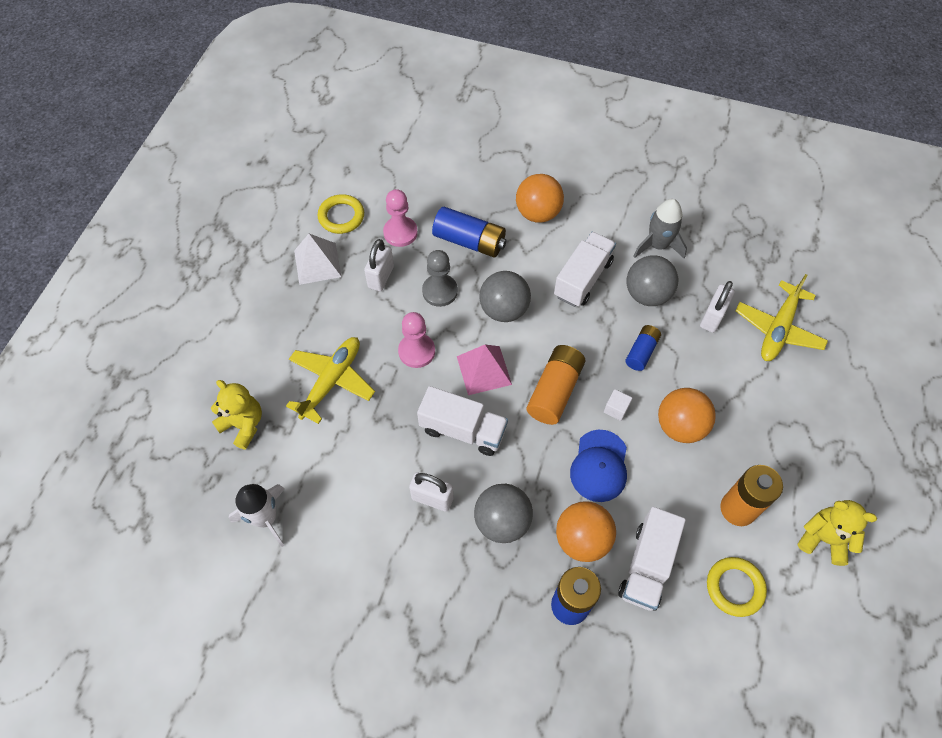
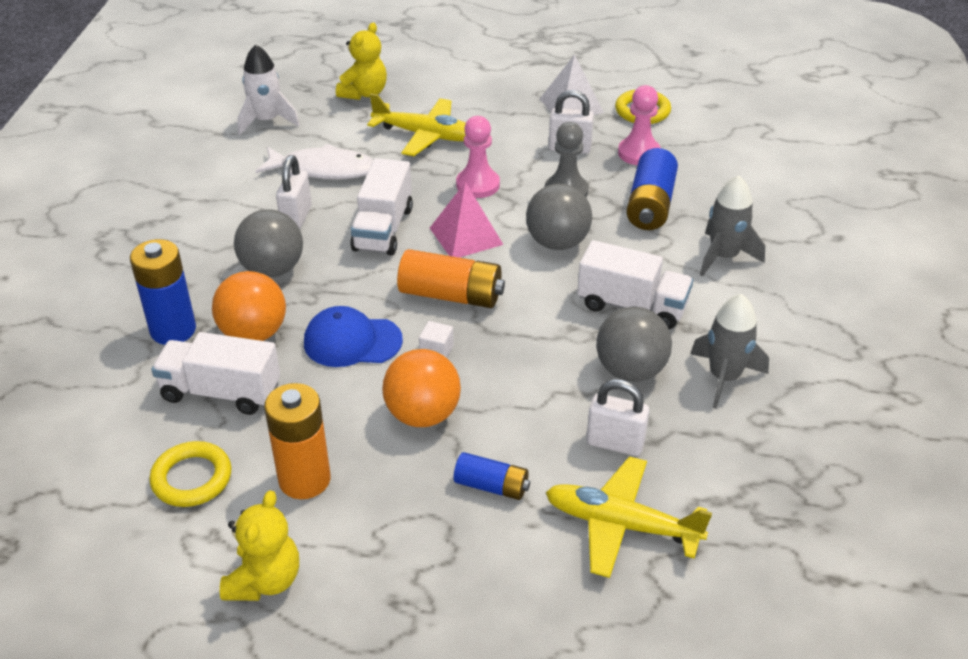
camera: 80 degrees right, 20 degrees down
(364, 471) = (323, 169): none -> white fish
(538, 213) = (724, 256): orange ball -> grey rocket
(641, 352) = (531, 370): blue battery -> blue battery (491, 486)

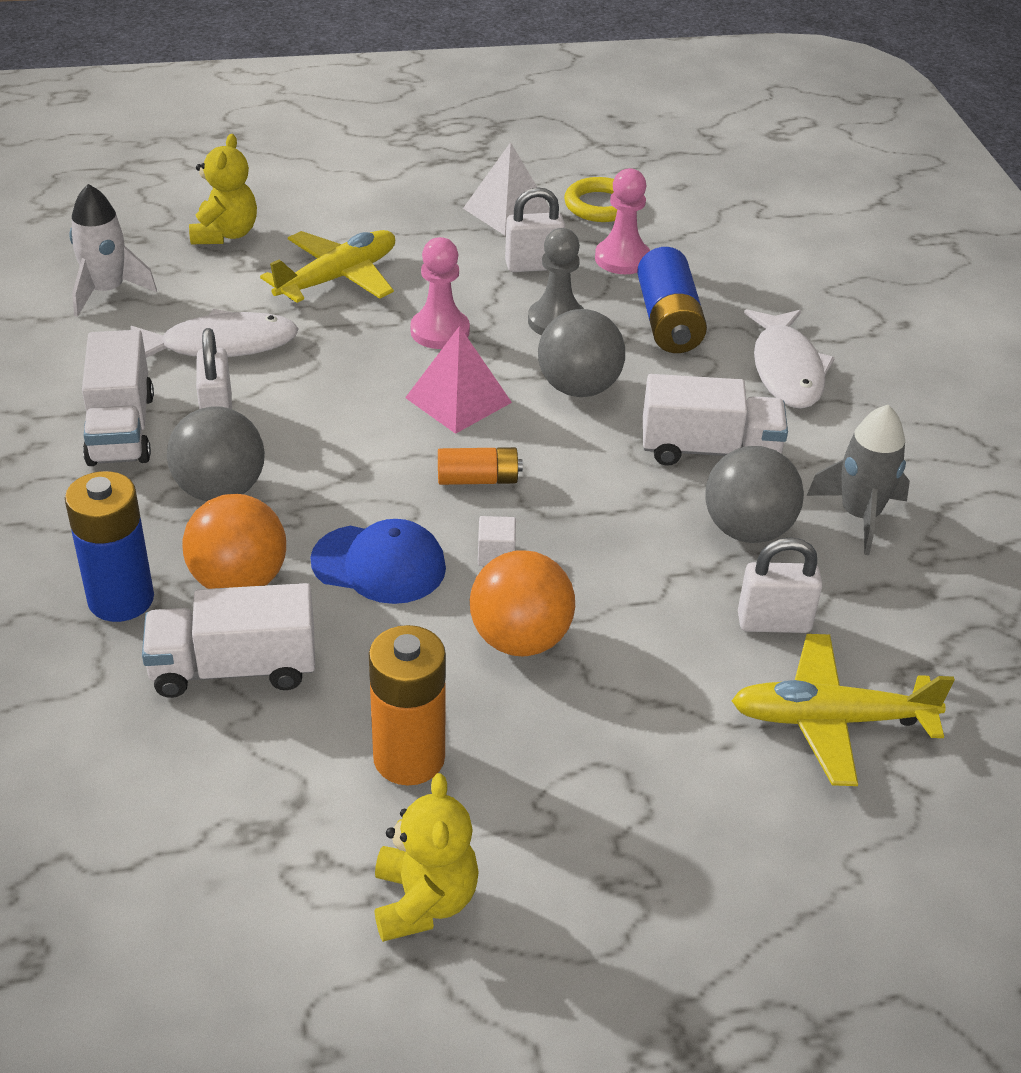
camera: 20 degrees left, 0 degrees up
(192, 478) = (253, 792): yellow ring -> none
(352, 341) = (379, 564): blue cap -> blue cap turned 150 degrees counterclockwise
(383, 229) = (344, 410): white truck -> white truck (121, 429)
(425, 135) = (338, 278): yellow plane -> yellow plane turned 45 degrees counterclockwise
(451, 295) = (478, 479): orange battery -> orange battery, size x0.61
(491, 486) = (652, 709): blue battery -> none
(724, 256) = (787, 370): grey rocket -> white fish

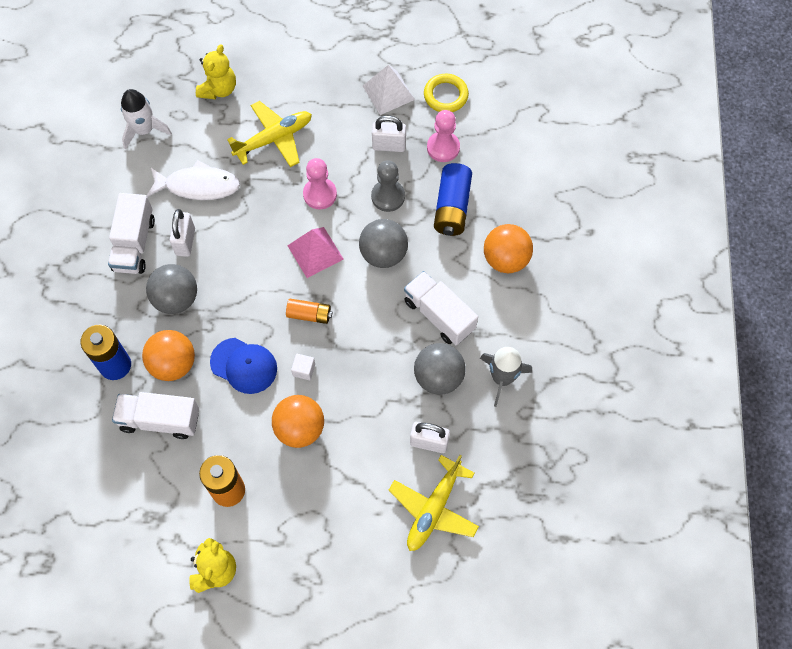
camera: 15 degrees right, 25 degrees up
(709, 450) = (439, 315): white truck -> white truck turned 150 degrees counterclockwise
(787, 370) = (505, 259): white fish -> orange ball
(830, 720) = (433, 509): yellow plane -> yellow plane turned 75 degrees counterclockwise

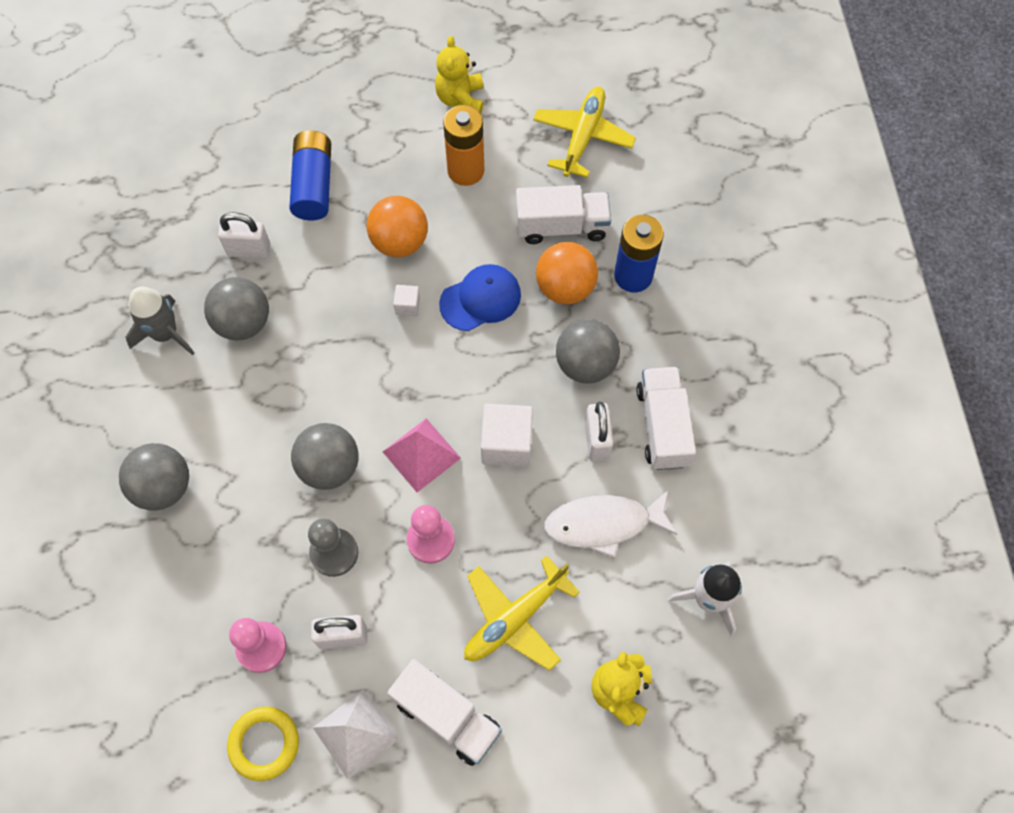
camera: 170 degrees right, 0 degrees up
(244, 365) = (480, 299): blue cap -> blue cap turned 135 degrees clockwise
(251, 250) = (506, 444): none -> white cube
(309, 314) = (413, 372): orange battery -> none
(433, 509) = (238, 186): yellow plane -> yellow plane (583, 137)
(439, 315) = (248, 397): white truck -> white truck (447, 716)
(452, 207) = (241, 552): blue battery -> blue battery (313, 185)
(505, 259) = (164, 487): orange ball -> grey ball

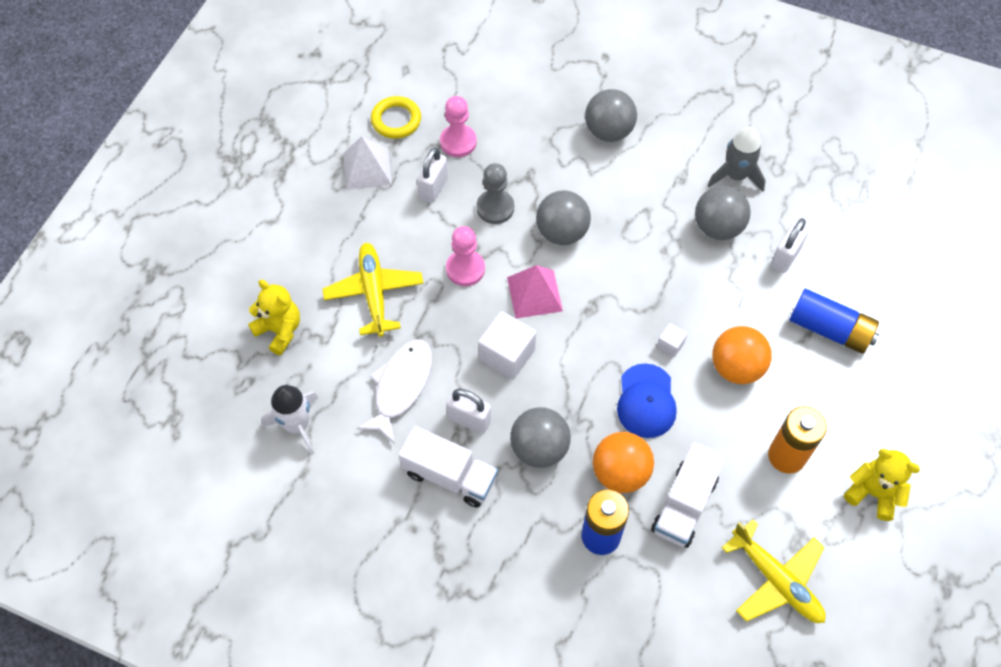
camera: 120 degrees right, 5 degrees down
(447, 716) = (340, 222): white truck -> none

